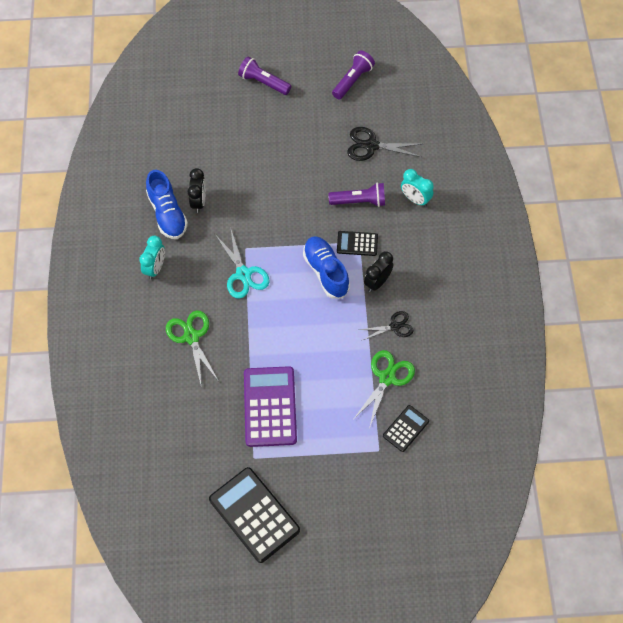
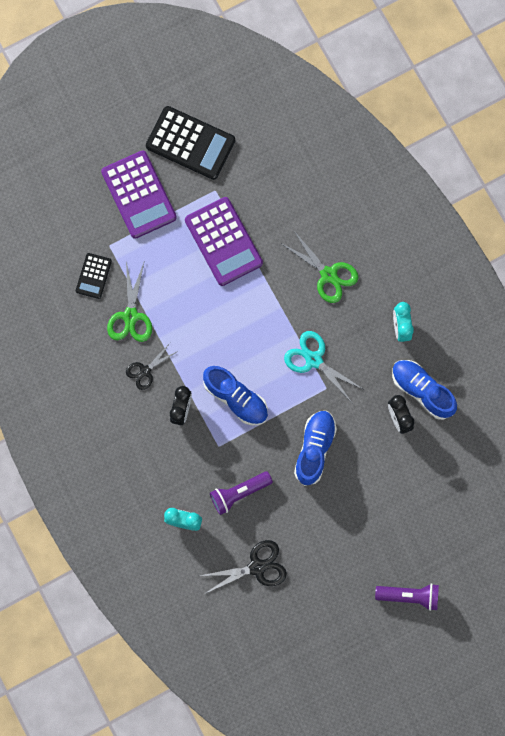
camera: 155 degrees right, 15 degrees up
(280, 208) = (314, 449): none -> blue shoe
(328, 486) = (139, 195): none -> purple calculator
(352, 80) = (315, 644): purple flashlight -> none
(357, 243) = (219, 443): black calculator -> none

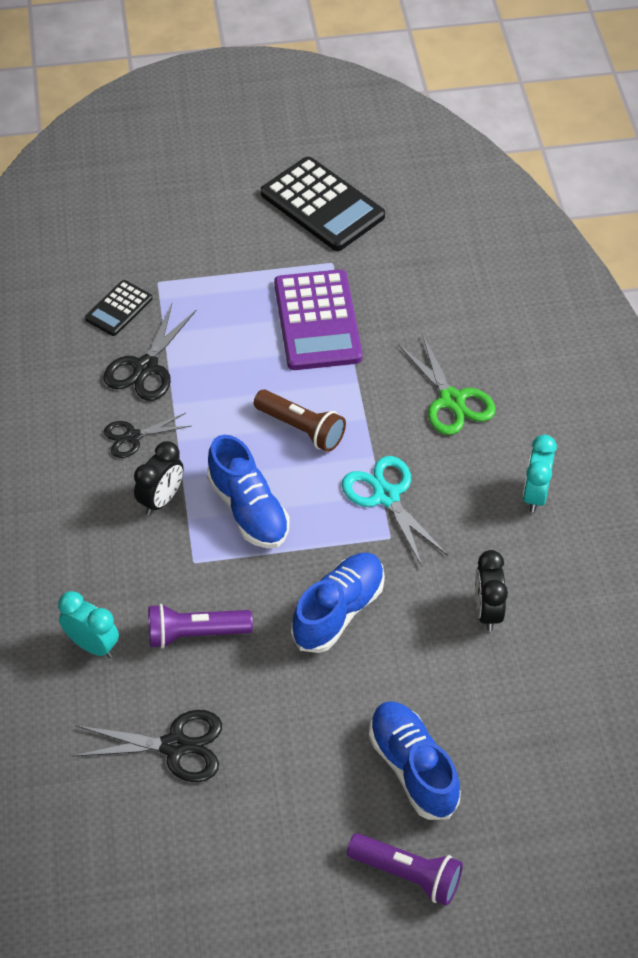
camera: 20 degrees right, 25 degrees down
(131, 316) = (146, 368): green scissors -> black scissors
(139, 195) = (226, 239): purple calculator -> none
(245, 328) = (301, 429): none -> brown flashlight
(422, 390) = (538, 585): blue shoe -> blue shoe (413, 768)

